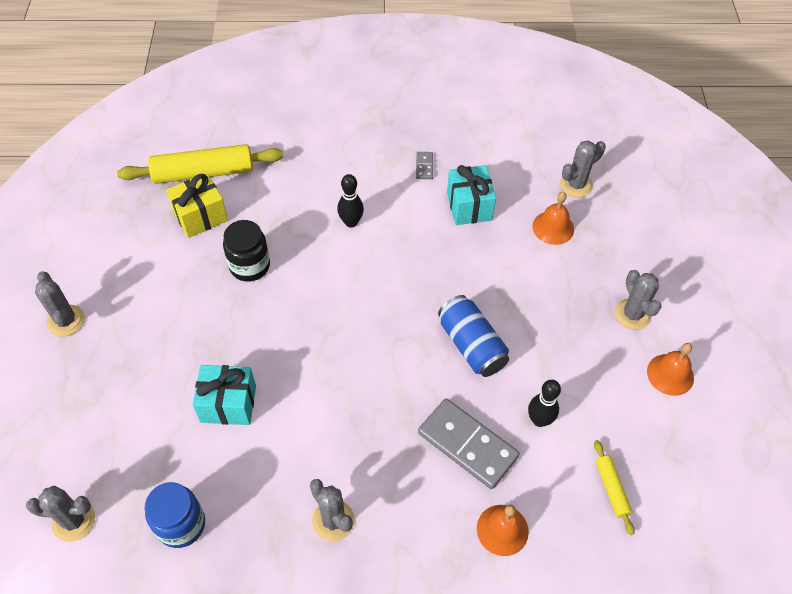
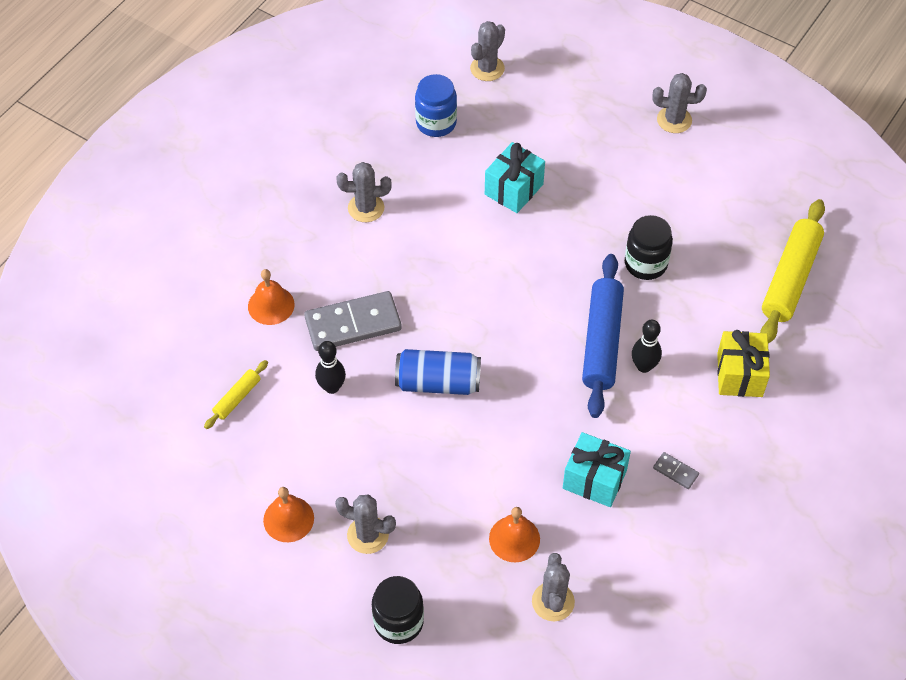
camera: 125 degrees right, 0 degrees up
(200, 216) = (732, 253): yellow gift -> yellow gift (739, 375)
(348, 258) = (602, 342): none -> blue rolling pin
(611, 489) = (237, 398): yellow rolling pin -> yellow rolling pin turned 75 degrees counterclockwise
(671, 259) = (398, 622): none -> black jar

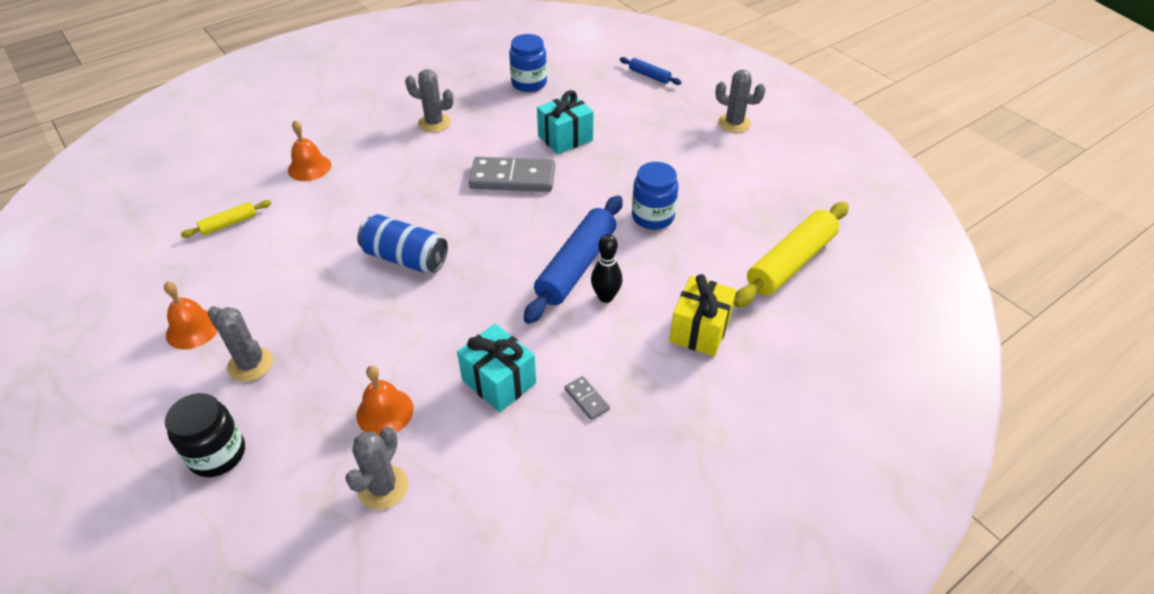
camera: 20 degrees right, 10 degrees down
(332, 387) = (312, 237): black bowling pin -> none
(353, 324) = (365, 196): grey domino -> grey domino (512, 178)
(487, 68) = (592, 60): grey cactus -> none
(559, 76) = (649, 76): none -> blue rolling pin
(645, 263) = (652, 217): black jar -> blue jar

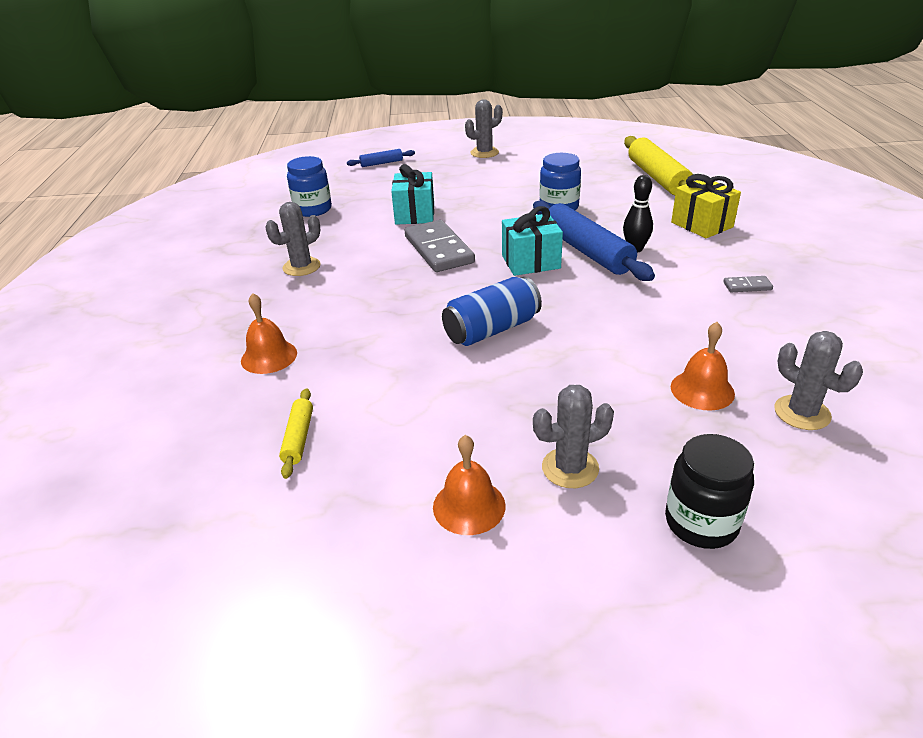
camera: 55 degrees left, 10 degrees down
(499, 381) = (701, 320): turquoise gift -> turquoise gift (531, 262)
(512, 178) = (439, 249): grey domino -> grey domino turned 60 degrees counterclockwise

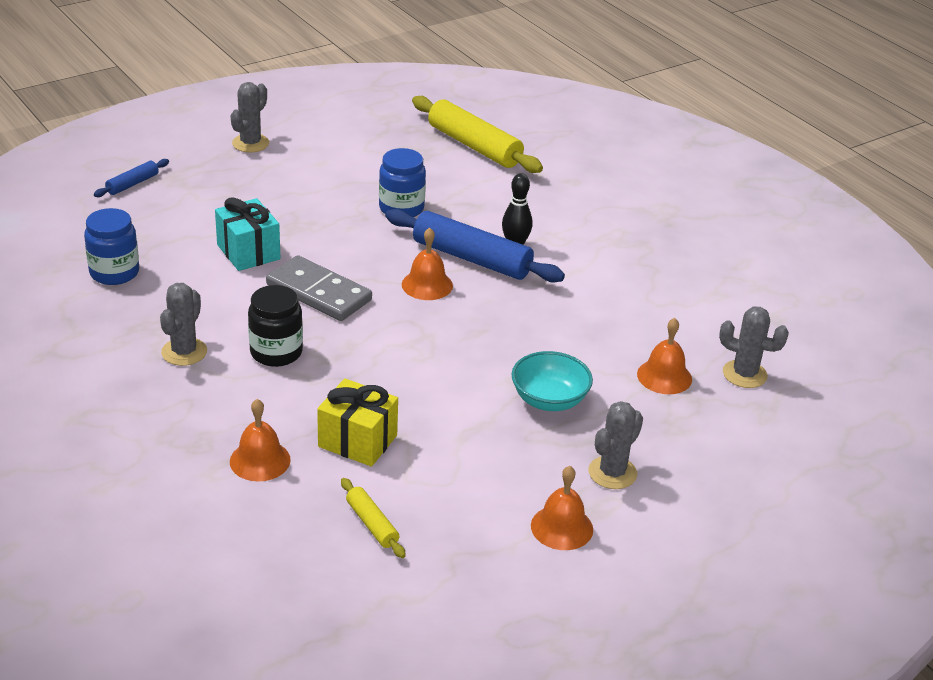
camera: 35 degrees left, 0 degrees up
(492, 329) = (451, 370): blue can -> none
(531, 262) = (427, 285): turquoise gift -> orange bell
(561, 379) = (549, 400): none -> turquoise bowl
(701, 522) = (727, 481): black jar -> black jar (276, 352)
(702, 225) = (557, 201): yellow gift -> yellow gift (357, 441)
(747, 286) = (638, 264): grey domino -> none

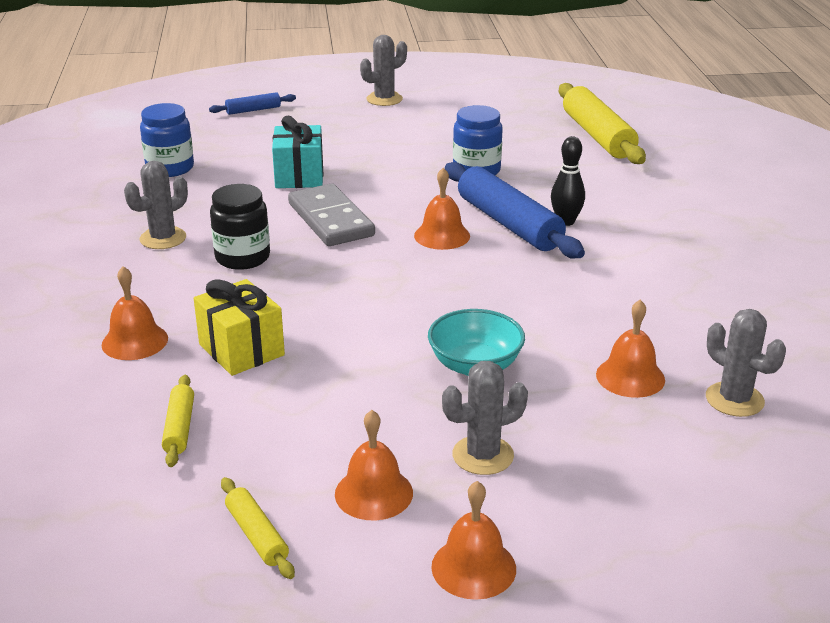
camera: 30 degrees right, 5 degrees down
(508, 587) = (257, 535): none -> yellow rolling pin
(671, 558) = (473, 567): none -> orange bell

